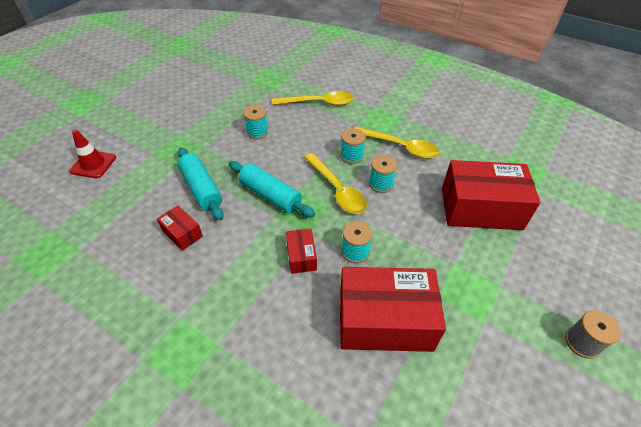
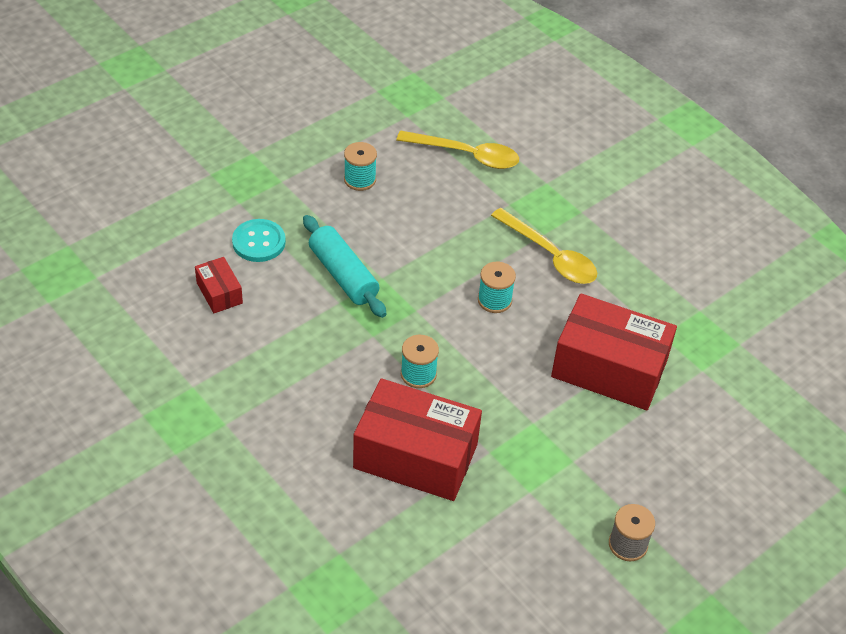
camera: 15 degrees right, 0 degrees up
(93, 164) = (131, 170): red traffic cone -> none
(201, 189) = (259, 242): turquoise rolling pin -> turquoise button
(301, 256) = (351, 360): red box -> none
(337, 190) = (432, 291): yellow spoon -> none
(351, 156) = (474, 250): turquoise spool -> none

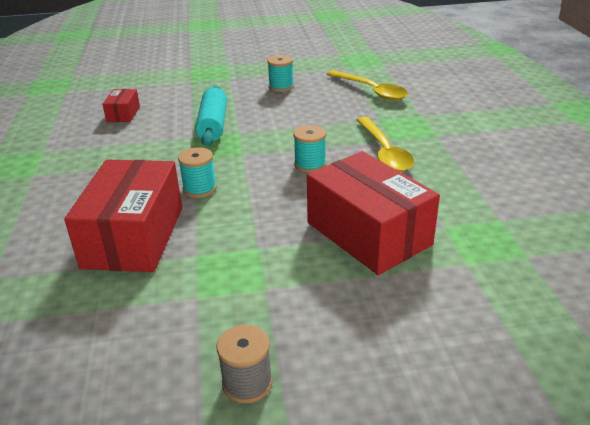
camera: 35 degrees right, 15 degrees down
(259, 242) = (179, 99): turquoise button -> none
(415, 456) = (134, 237): red box -> red box turned 45 degrees clockwise

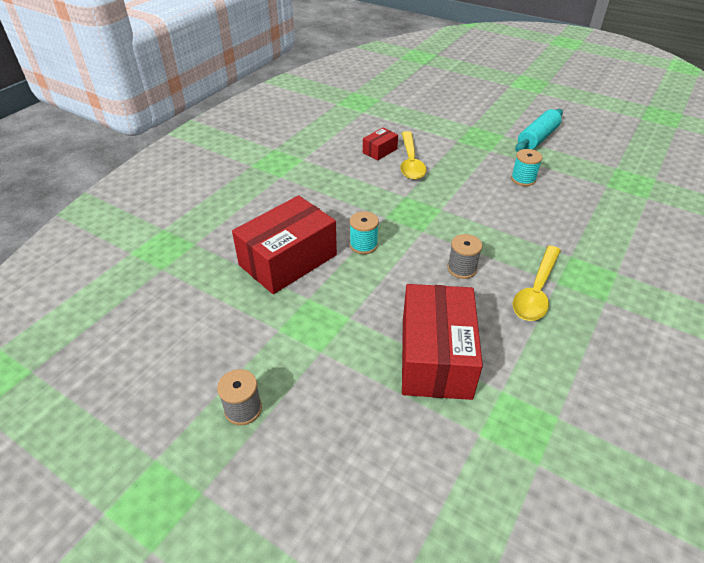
camera: 40 degrees right, 10 degrees up
(213, 125) = (430, 192): turquoise rolling pin -> turquoise rolling pin (537, 138)
(310, 164) = (462, 269): turquoise spool -> grey spool
(371, 91) = (599, 222): yellow spoon -> yellow spoon (410, 162)

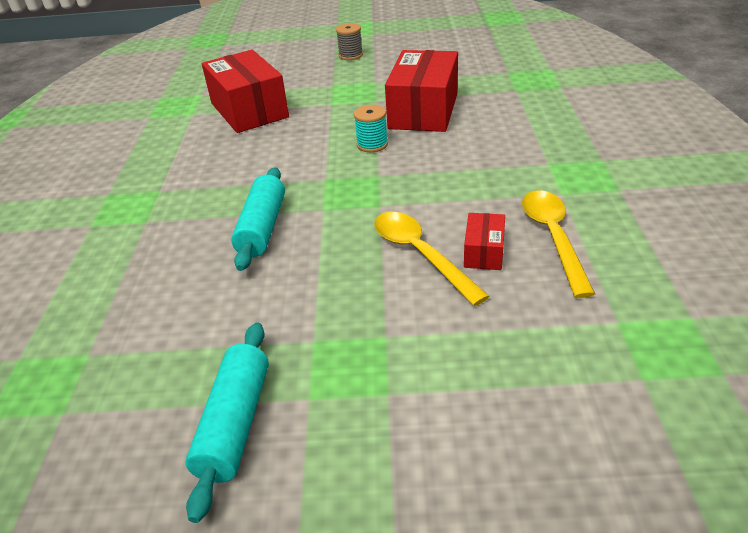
camera: 150 degrees right, 5 degrees down
(462, 269) = (261, 164): grey spool -> none
(488, 213) = (262, 228): none -> turquoise rolling pin
(523, 179) = (233, 302): turquoise spool -> none
(536, 291) = (180, 175): yellow spoon -> yellow spoon (553, 237)

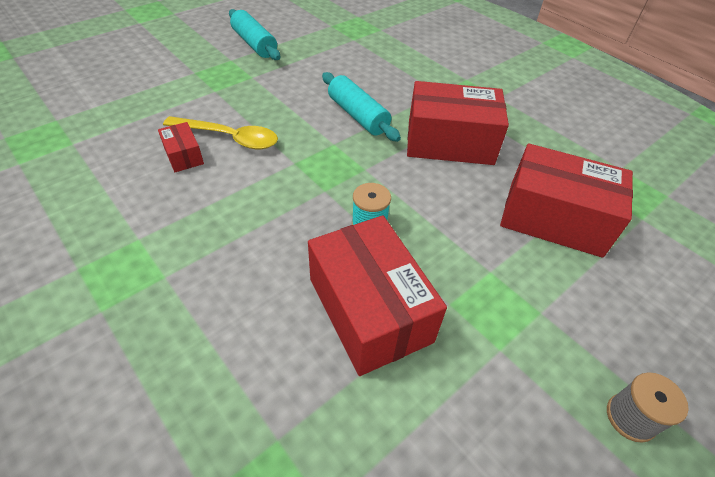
camera: 135 degrees right, 10 degrees up
(225, 173) = (450, 142): none -> red box
(553, 237) = (132, 187): yellow spoon -> none

